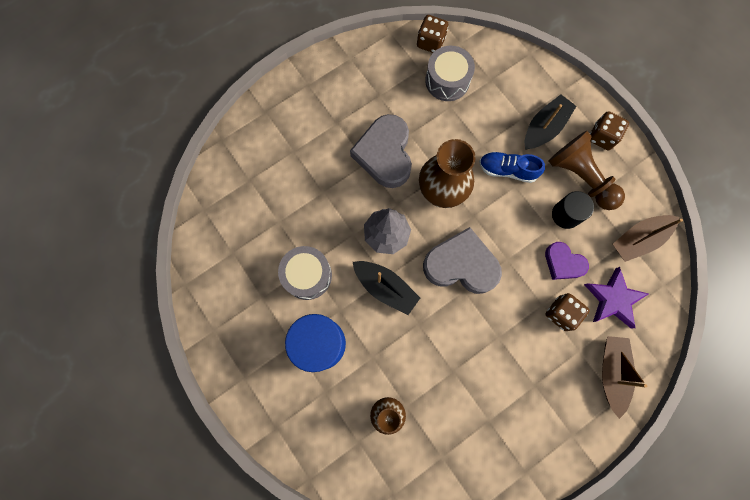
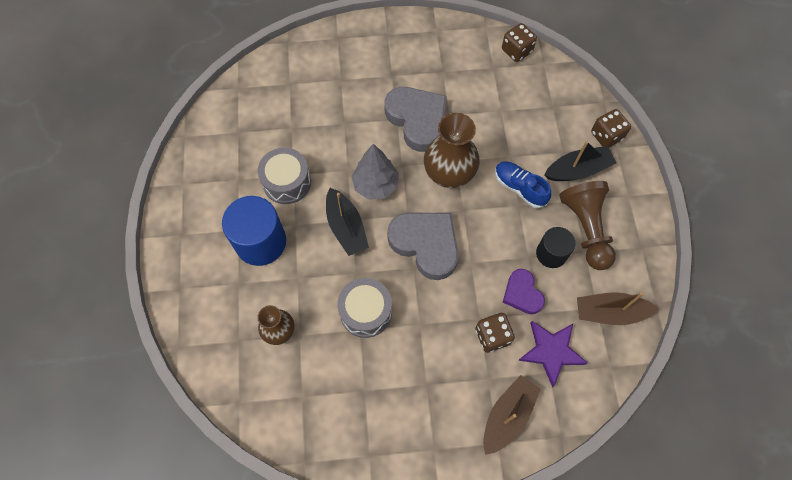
camera: 30 degrees right, 10 degrees down
(385, 154) = (417, 120): grey heart -> grey heart turned 120 degrees clockwise
(447, 81) = (511, 88): grey drum -> grey drum (365, 312)
(602, 137) = (629, 205): brown dice -> brown dice (606, 136)

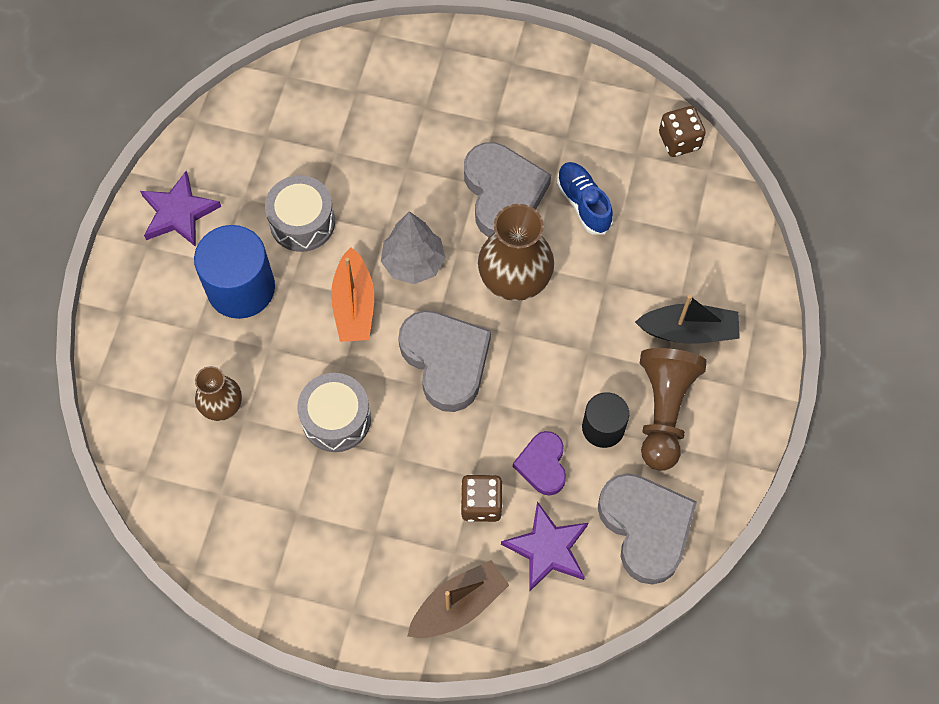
camera: 20 degrees right, 0 degrees up
(195, 204) = (179, 213): none -> purple star
(346, 227) = (354, 305): black boat -> orange boat
(519, 188) = (599, 329): blue shoe -> blue shoe (583, 203)
(606, 136) = (749, 298): brown dice -> none
(610, 312) = (645, 528): brown boat -> grey heart

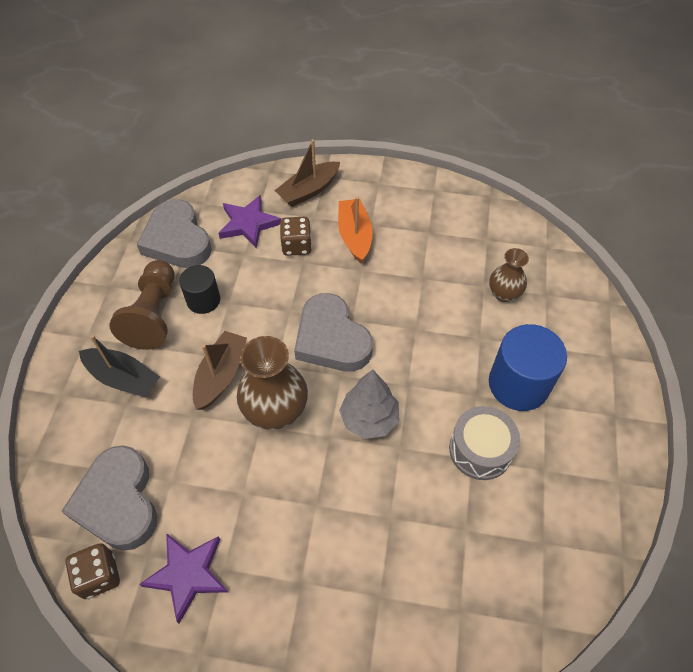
camera: 175 degrees right, 10 degrees down
(179, 213) = (600, 449): purple star -> purple star (187, 574)
(336, 419) = (413, 291): grey drum -> none
(354, 305) = (416, 377): orange boat -> orange boat (354, 236)
(503, 194) = (289, 496): grey heart -> grey heart (118, 502)
(542, 465) = (251, 272): purple heart -> none
(576, 325) = (221, 375): none -> brown boat
(583, 203) = (208, 492): blue shoe -> none
(688, 331) = (123, 378): black boat -> black boat turned 150 degrees counterclockwise

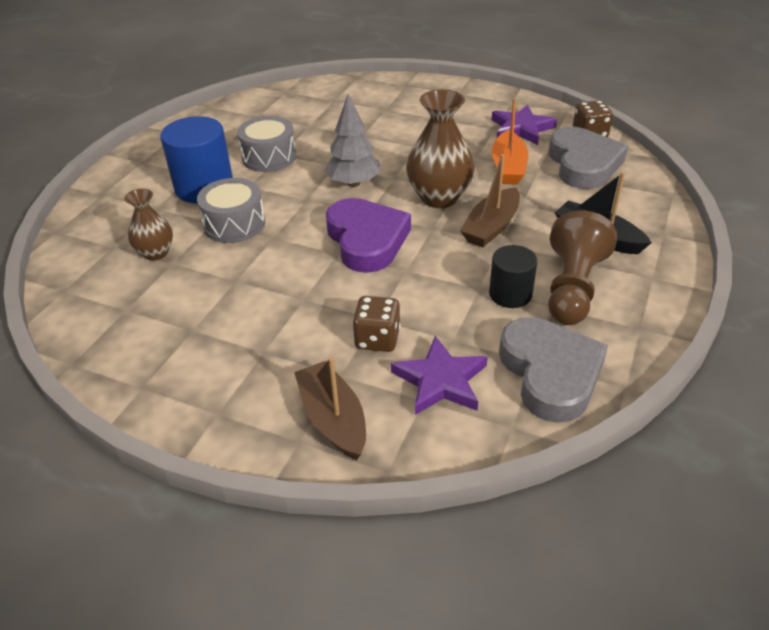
camera: 165 degrees left, 15 degrees down
(309, 190) = (333, 419): brown boat -> brown boat turned 90 degrees counterclockwise
(331, 339) = (366, 240): grey heart -> purple heart
(354, 236) = (293, 339): orange boat -> orange boat (508, 167)
(458, 338) = (234, 224): none -> grey drum

